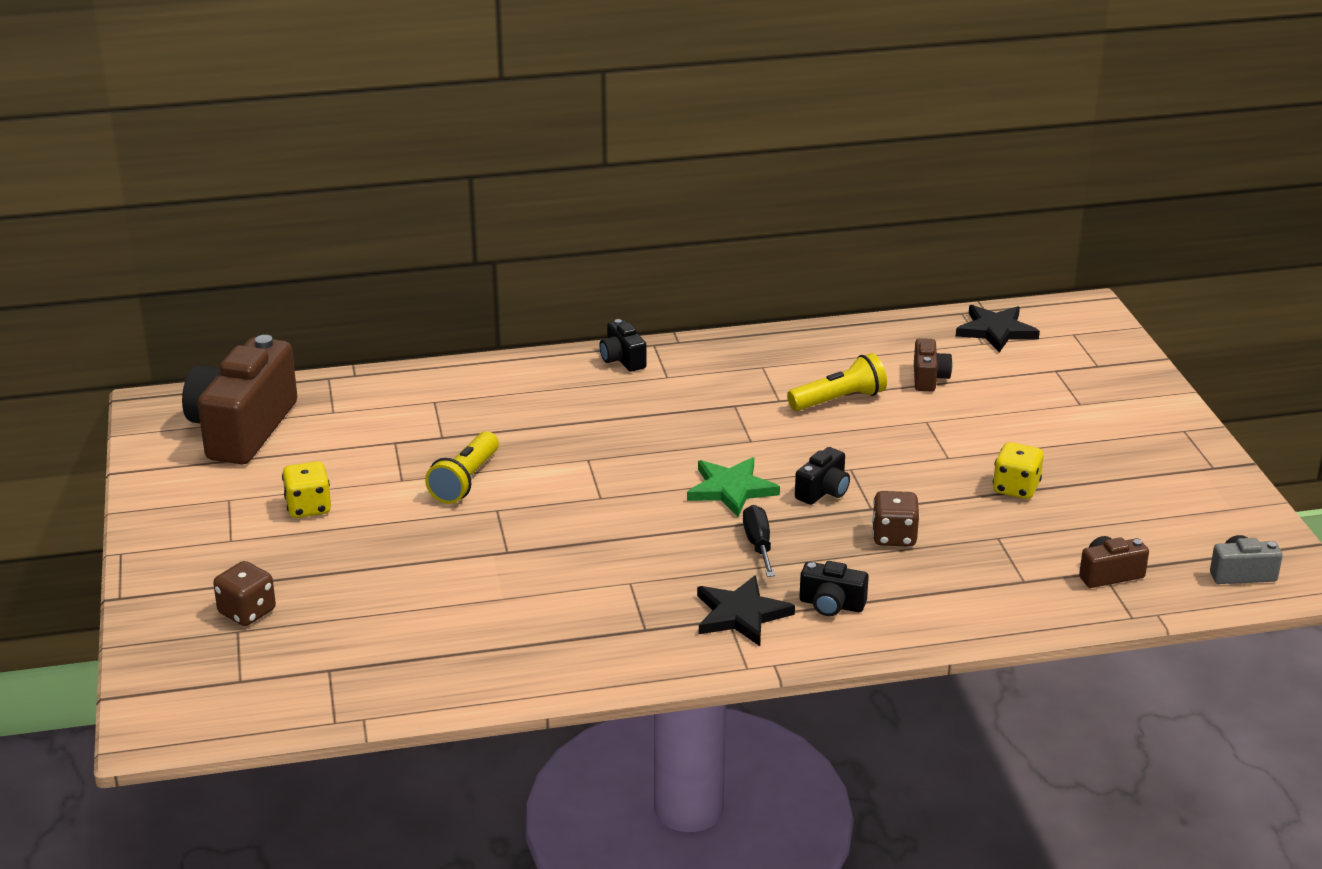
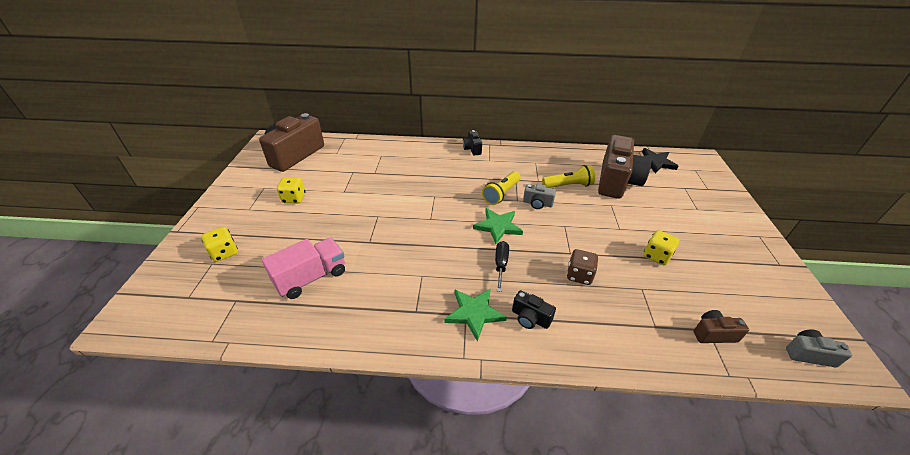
camera: 15 degrees right, 10 degrees up
(247, 612) = (224, 253): brown dice -> yellow dice
(438, 618) = (311, 277): none -> pink truck
(465, 481) = (372, 197): yellow flashlight -> yellow flashlight (501, 194)
(741, 614) = (474, 313): black star -> green star
(790, 440) = (537, 203): none -> grey camera
(823, 491) = (546, 237): black camera -> none
(929, 378) = (616, 181): brown camera -> brown camera, size x2.25

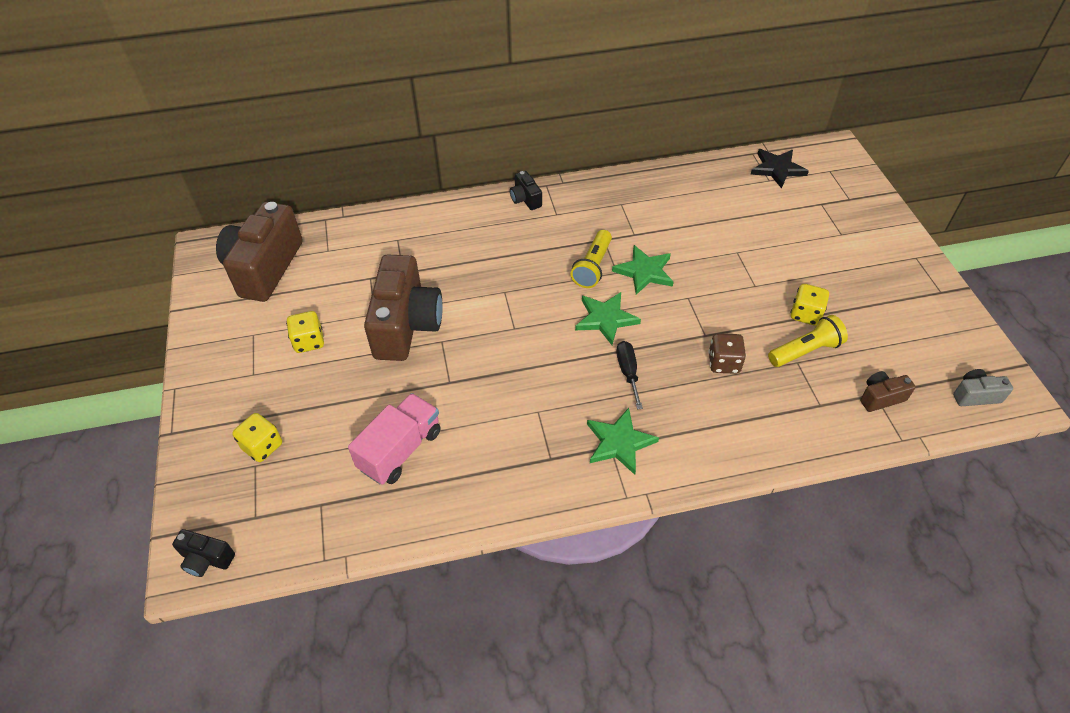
camera: 15 degrees left, 10 degrees up
(530, 318) = (684, 431): black camera -> black camera (206, 559)
(537, 203) = (644, 271): grey camera -> green star
(568, 185) = (675, 233): yellow flashlight -> yellow flashlight (805, 351)
(616, 181) = (735, 212): brown camera -> brown camera (406, 325)

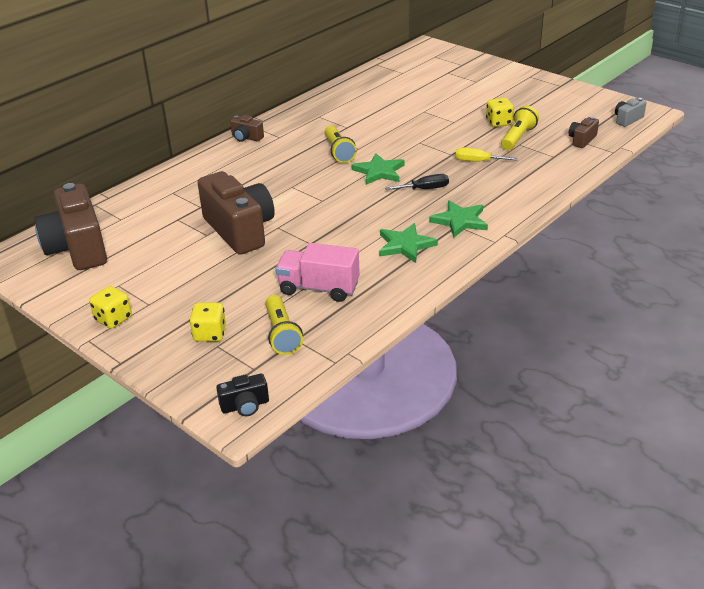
camera: 35 degrees left, 15 degrees down
(309, 341) = (172, 269): yellow dice -> yellow dice (113, 319)
(316, 489) = (282, 334): none -> yellow flashlight
(400, 450) = (319, 288): pink truck -> pink truck turned 75 degrees counterclockwise
(525, 199) = (246, 138): black camera -> brown camera
(628, 372) = (425, 189): black screwdriver -> black screwdriver turned 120 degrees clockwise
(644, 271) = (376, 141): green star -> green star (405, 245)
(723, 363) = (478, 161): brown dice -> yellow screwdriver
(777, 169) = (401, 66): black star -> none

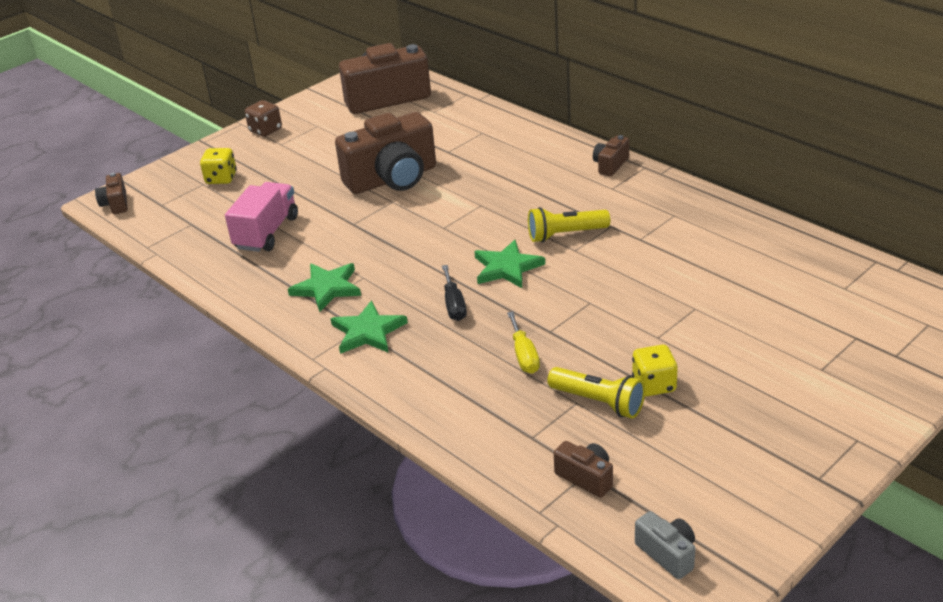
camera: 95 degrees right, 0 degrees up
(113, 319) = (265, 130): yellow dice -> brown dice
(245, 406) = (116, 204): black camera -> brown camera
(282, 334) = (202, 216): yellow flashlight -> none
(478, 161) = (524, 355): yellow screwdriver -> yellow screwdriver turned 150 degrees clockwise

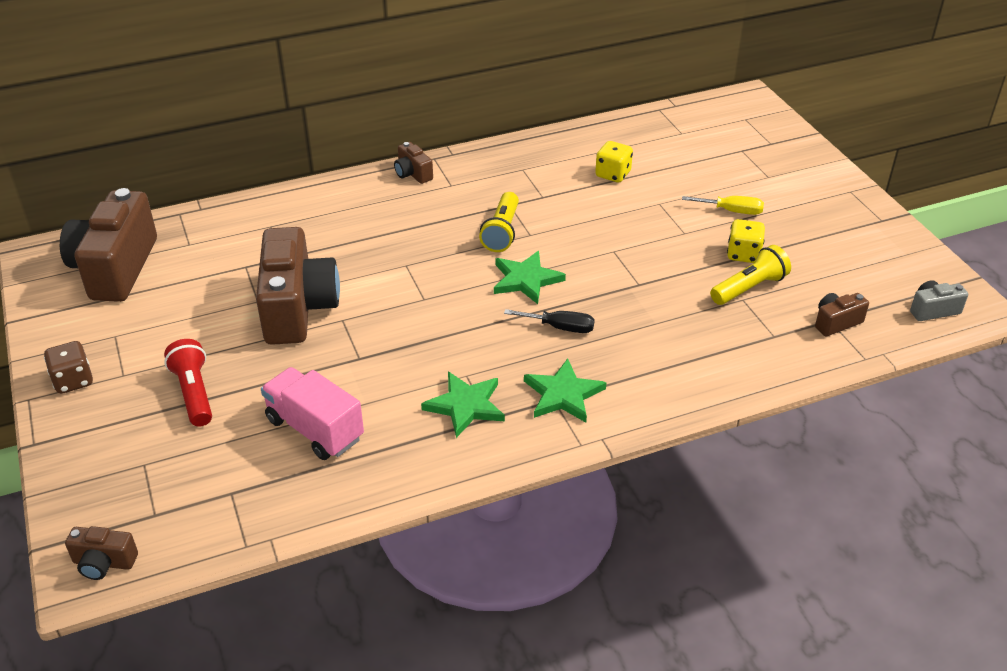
camera: 70 degrees left, 5 degrees up
(221, 178) = (149, 444): yellow dice -> yellow dice (613, 174)
(277, 174) = (194, 393): none -> red flashlight
(524, 355) = (664, 308): yellow screwdriver -> yellow screwdriver (732, 211)

